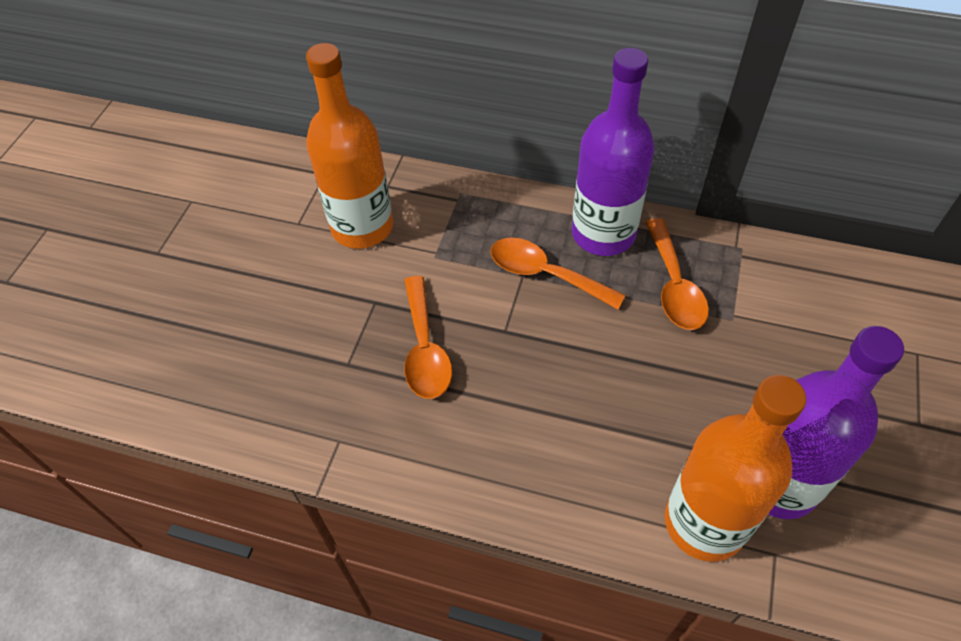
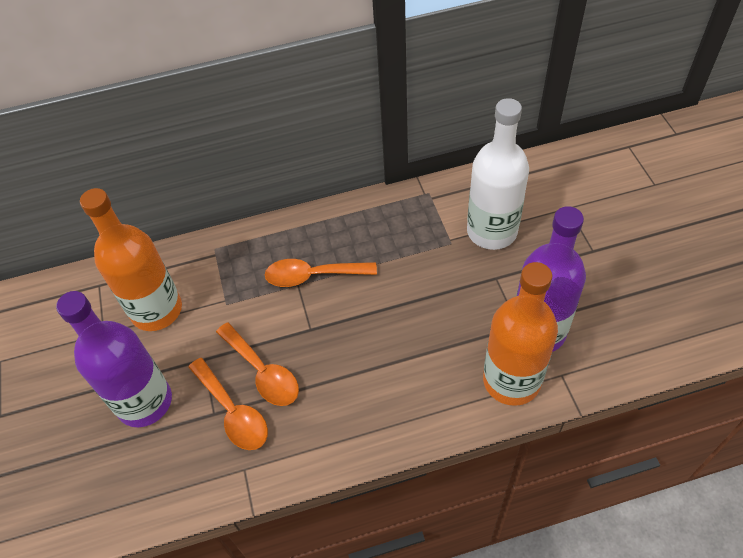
camera: 30 degrees left, 0 degrees up
(603, 234) = (334, 228): purple bottle -> purple bottle (144, 402)
(674, 285) = (401, 239): orange spoon -> orange spoon (233, 412)
(794, 331) = (492, 231): none -> white bottle

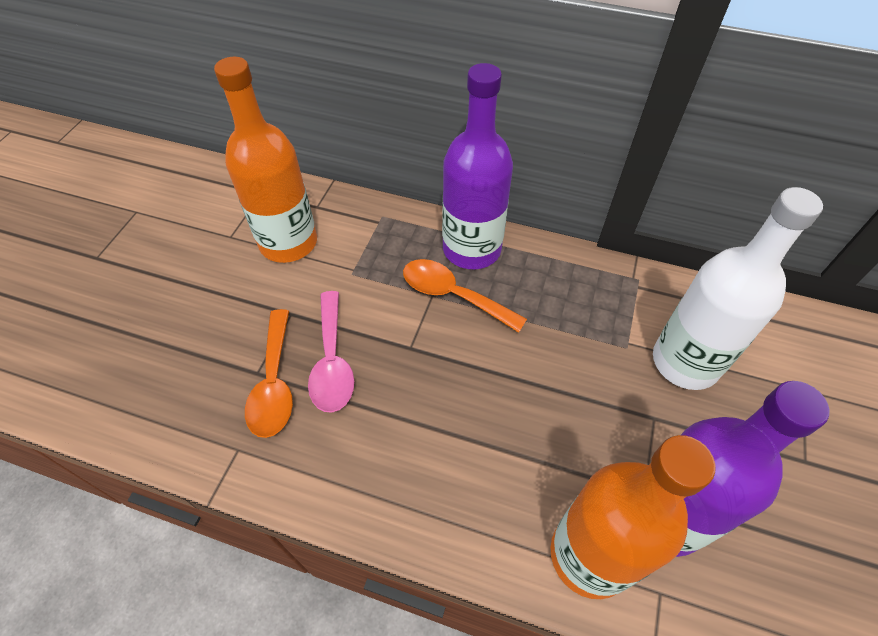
camera: 30 degrees right, 0 degrees up
(144, 402) = (209, 321): purple bottle -> purple bottle (471, 249)
(262, 372) = (332, 361): orange spoon -> pink spoon

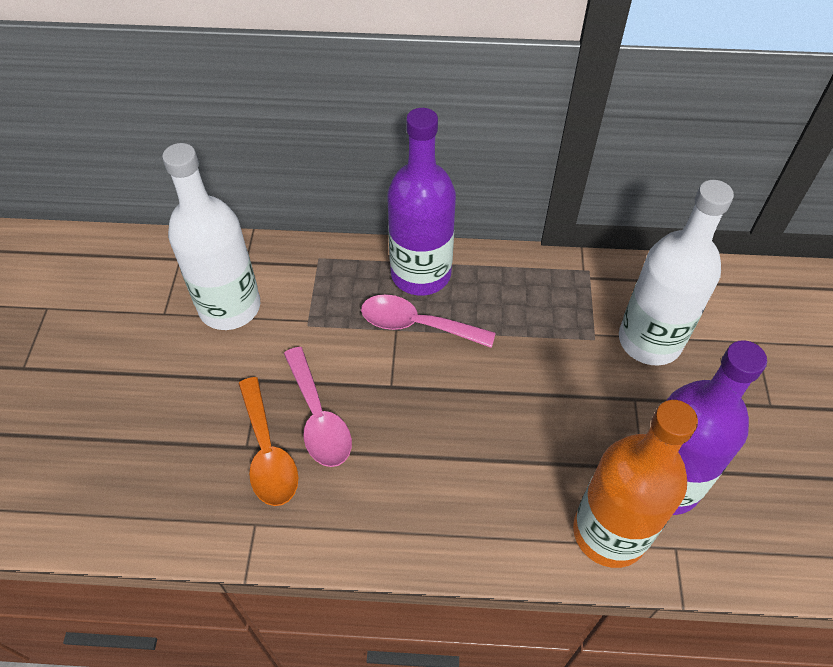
camera: 15 degrees left, 0 degrees up
(288, 243) = (230, 307): orange bottle -> white bottle
(454, 295) = (417, 325): orange spoon -> pink spoon

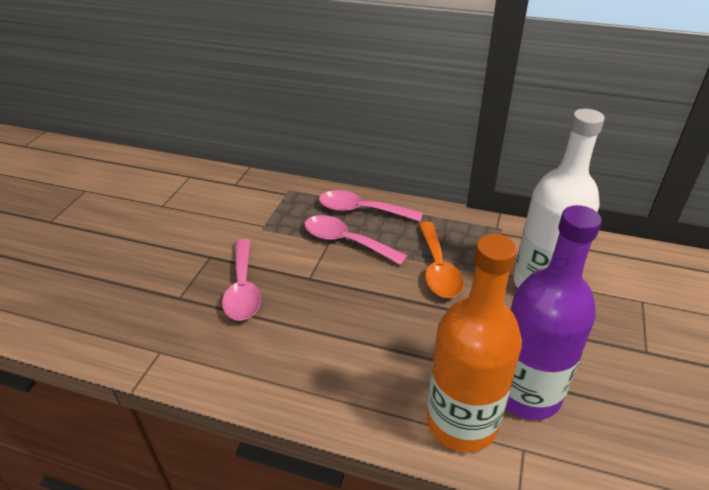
camera: 15 degrees right, 15 degrees down
(230, 307) = (210, 209): white bottle -> none
(267, 452) = (193, 304): orange spoon -> orange spoon (438, 268)
(421, 274) = (362, 210): purple bottle -> pink spoon

